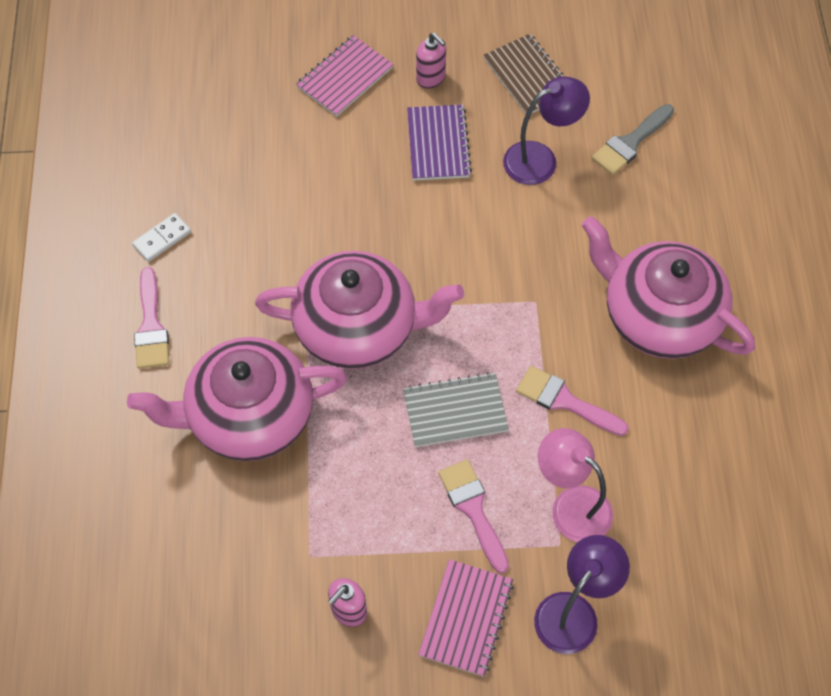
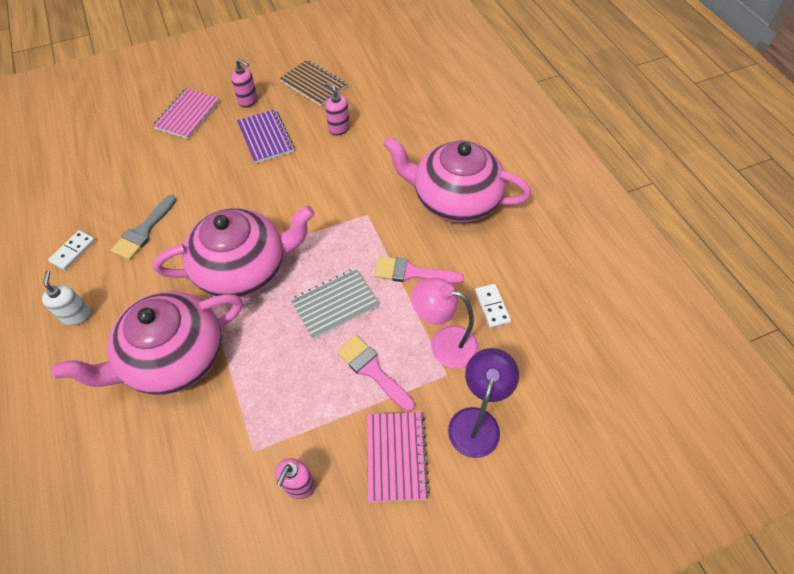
camera: 20 degrees left, 5 degrees down
(151, 326) = (77, 316): pink brush -> white soap dispenser
(540, 159) = (339, 128): purple lamp -> pink soap dispenser
(630, 143) = (394, 104): grey brush -> grey brush (143, 231)
(649, 479) = (492, 306): none -> white domino

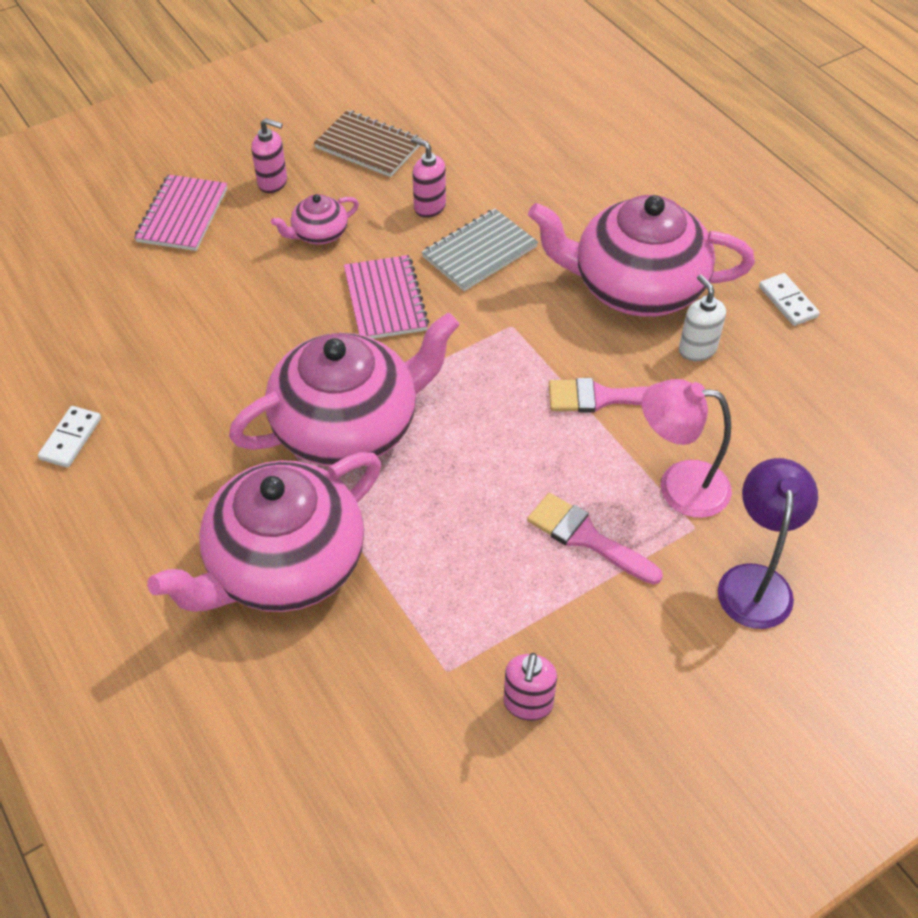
camera: 10 degrees left, 5 degrees down
(77, 316) = (111, 529): white soap dispenser -> white soap dispenser (697, 349)
(143, 231) = (173, 395): grey brush -> none
(265, 137) = (319, 234): purple notebook -> pink teapot
(335, 304) = (503, 457): grey notebook -> grey notebook (479, 252)
(396, 456) = (655, 645): pink notebook -> pink notebook (385, 300)
(492, 306) = (733, 427): white domino -> white domino (787, 302)

